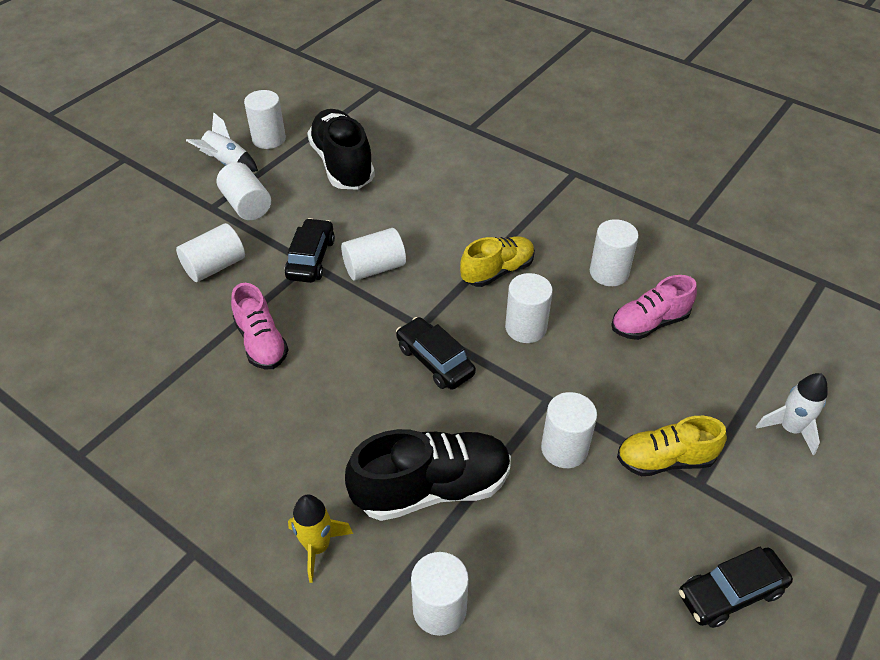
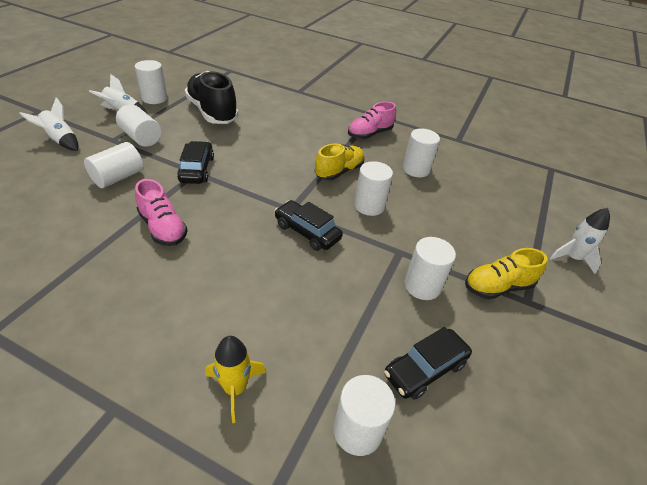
camera: 15 degrees left, 5 degrees down
(150, 207) = (60, 140): none -> white rocket
(374, 268) = (247, 173): white cylinder -> none
(432, 488) = (326, 326): black shoe -> none
(649, 323) = (453, 198): pink shoe -> pink shoe (369, 134)
(730, 592) = (583, 381): black car -> black car (425, 369)

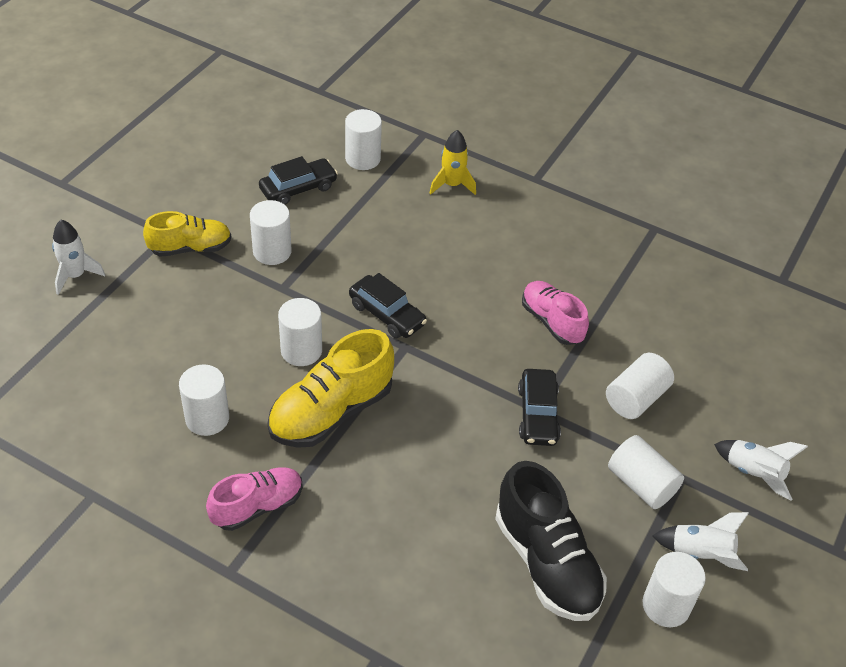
camera: 175 degrees left, 5 degrees up
(339, 172) = (331, 412): yellow shoe -> yellow shoe, size x1.55

